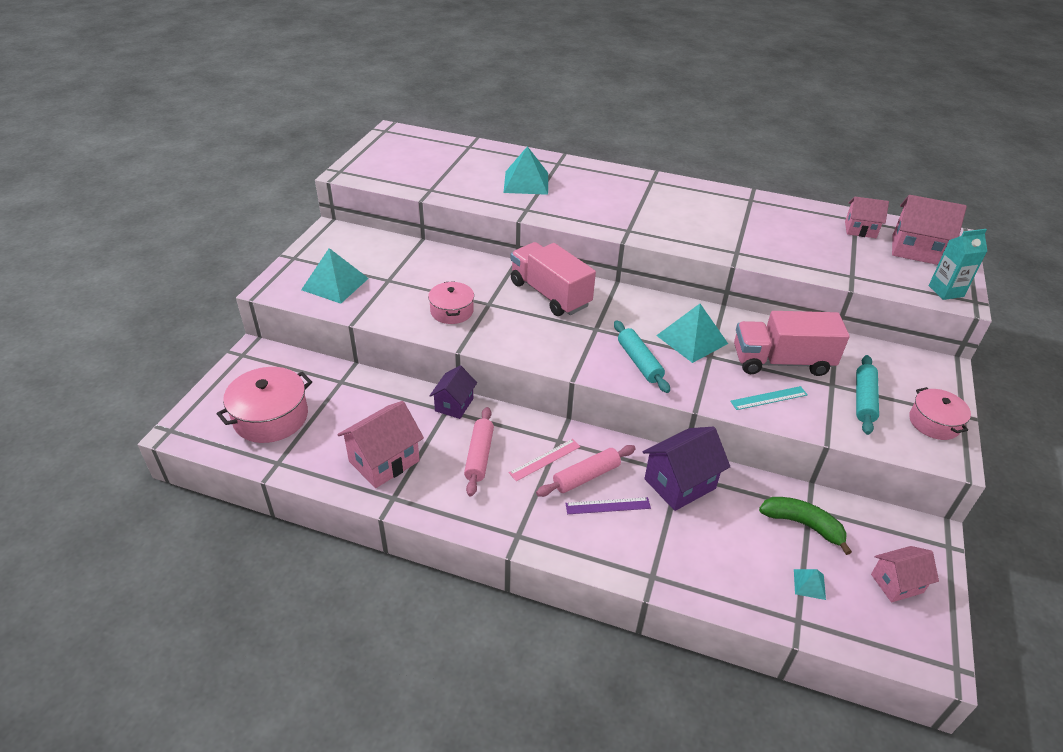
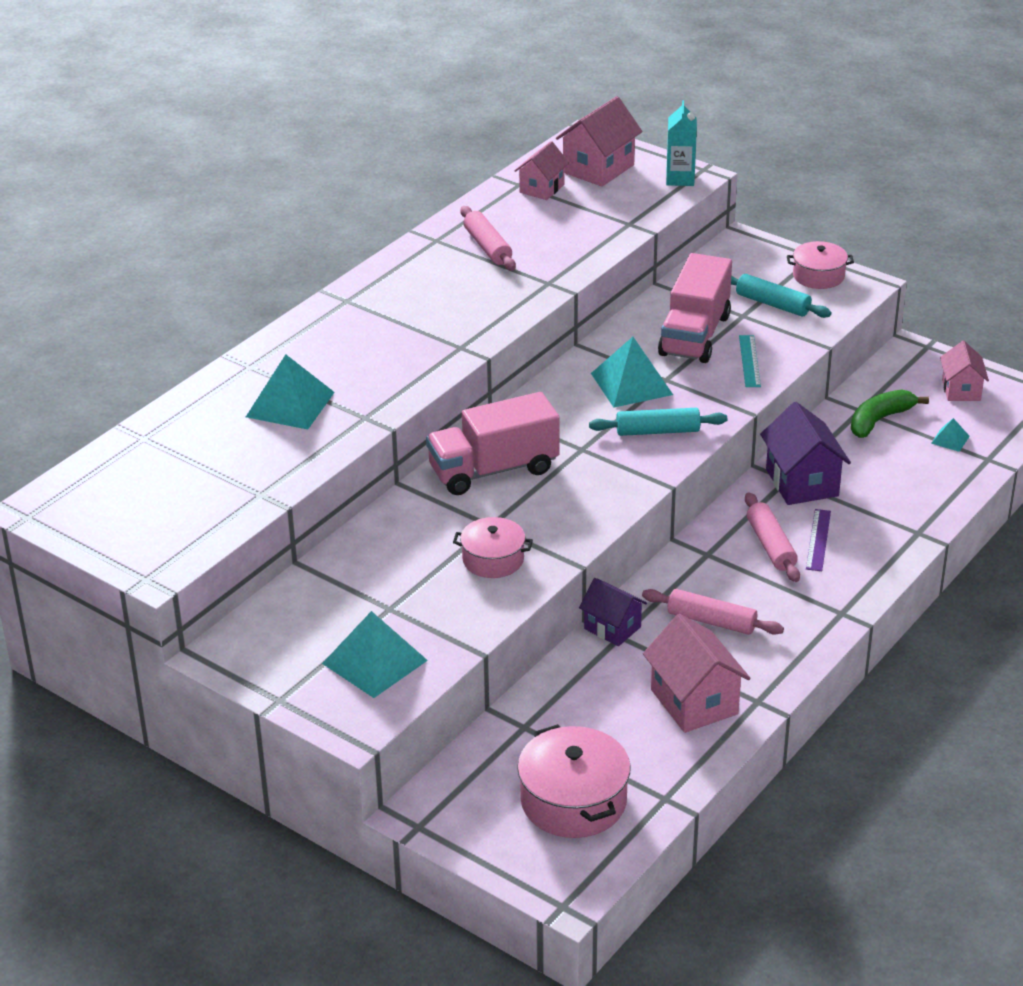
camera: 70 degrees left, 5 degrees down
(545, 459) = (734, 571): pink ruler -> none
(760, 220) = (487, 247): none -> pink rolling pin

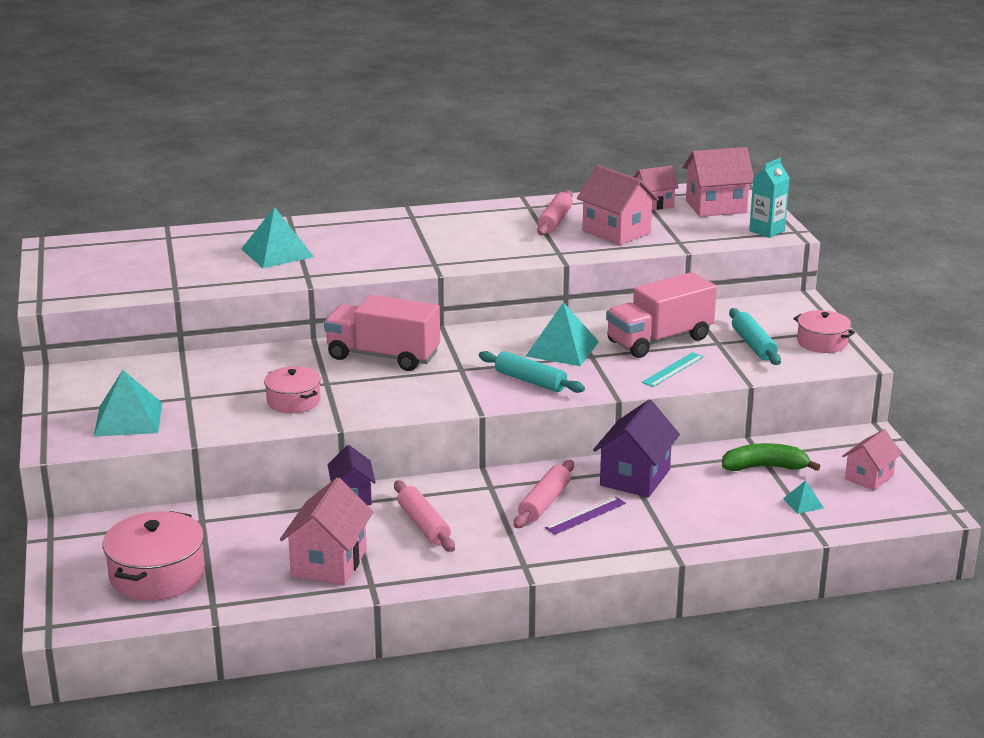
camera: 40 degrees right, 10 degrees down
(559, 235) = (616, 232): none -> pink house

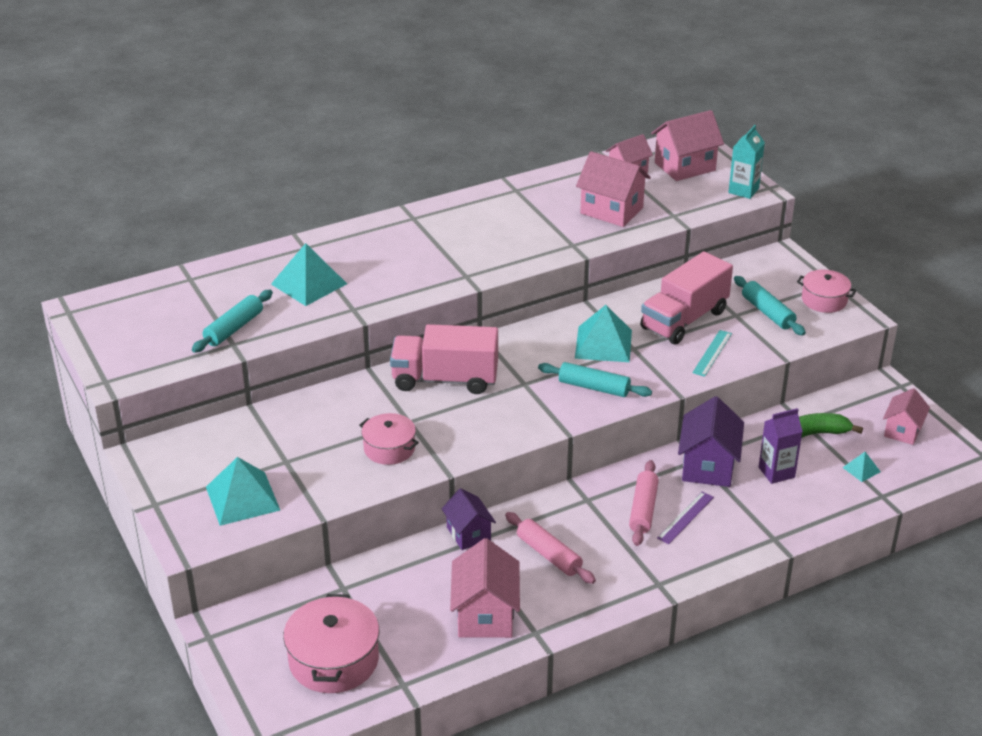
camera: 15 degrees left, 10 degrees up
(183, 276) = (234, 328): none -> turquoise rolling pin
(555, 221) = (549, 205): pink rolling pin -> none
(706, 492) = (776, 472): none -> purple carton

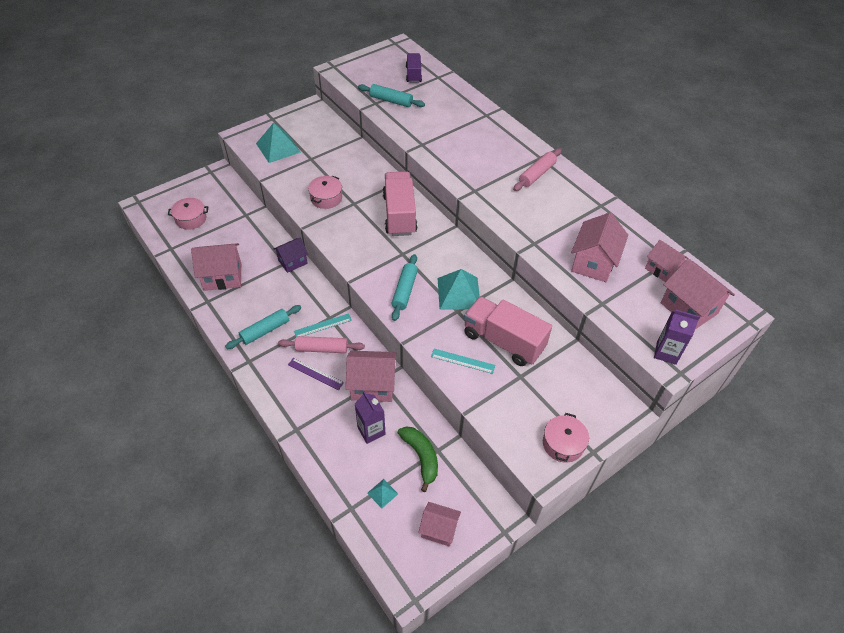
camera: 80 degrees right, 15 degrees up
(172, 301) = (413, 74): none -> purple truck
(309, 284) = (445, 122): turquoise pyramid -> none
(334, 660) = (191, 219): pink pot -> pink pot, size x0.63
(549, 555) = (275, 302): pink rolling pin -> pink rolling pin (537, 174)
(601, 507) = (323, 325): none -> turquoise ruler
(708, 466) = (372, 386): purple house -> pink house
(743, 190) = (666, 353): turquoise carton -> purple carton
(767, 312) = (530, 399): turquoise rolling pin -> turquoise rolling pin (265, 330)

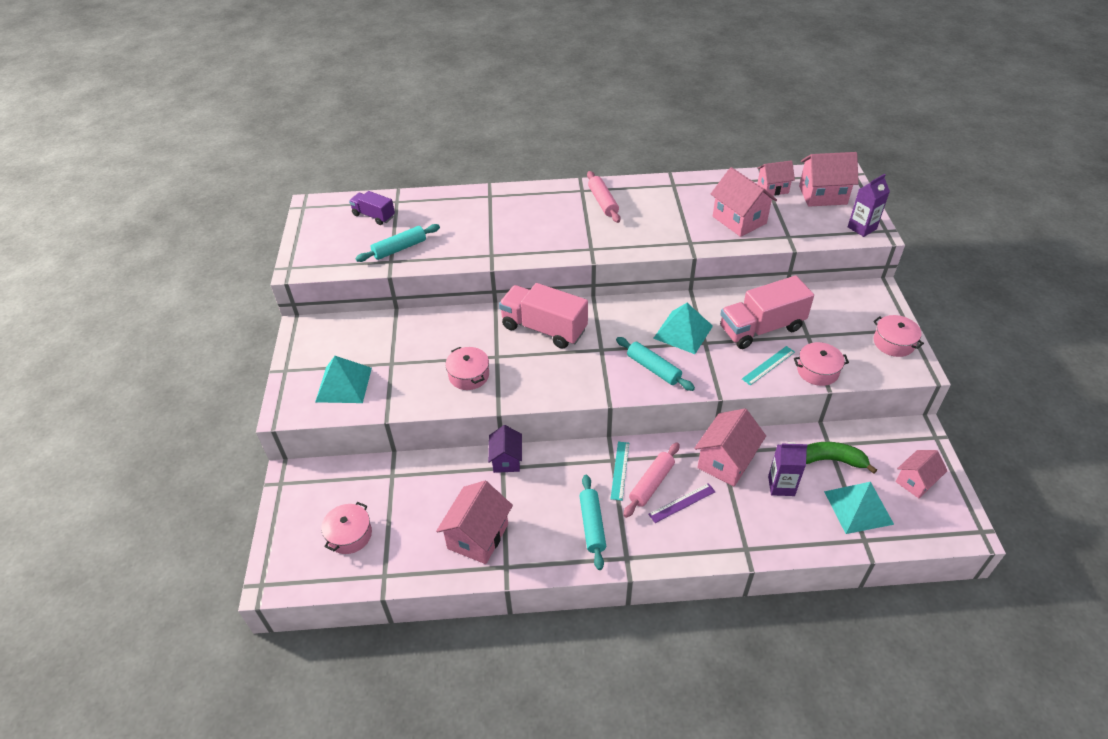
camera: 55 degrees left, 5 degrees down
(382, 493) = (858, 507): turquoise pyramid -> turquoise pyramid, size x2.11
(482, 397) = (817, 371): none -> pink pot

